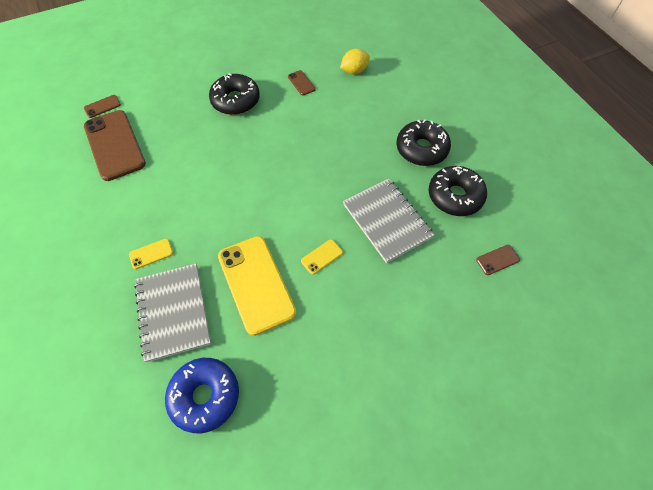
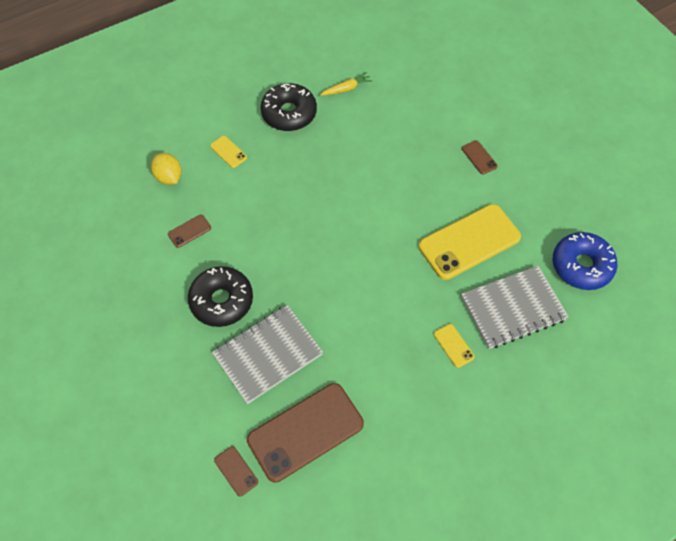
camera: 95 degrees left, 0 degrees up
(322, 257) = (430, 191): yellow phone -> yellow phone (228, 152)
(387, 221) = (382, 140): grey notebook -> grey notebook (267, 354)
(455, 196) = (346, 89): black donut -> yellow carrot
(497, 260) = (411, 62): brown phone -> brown phone (479, 157)

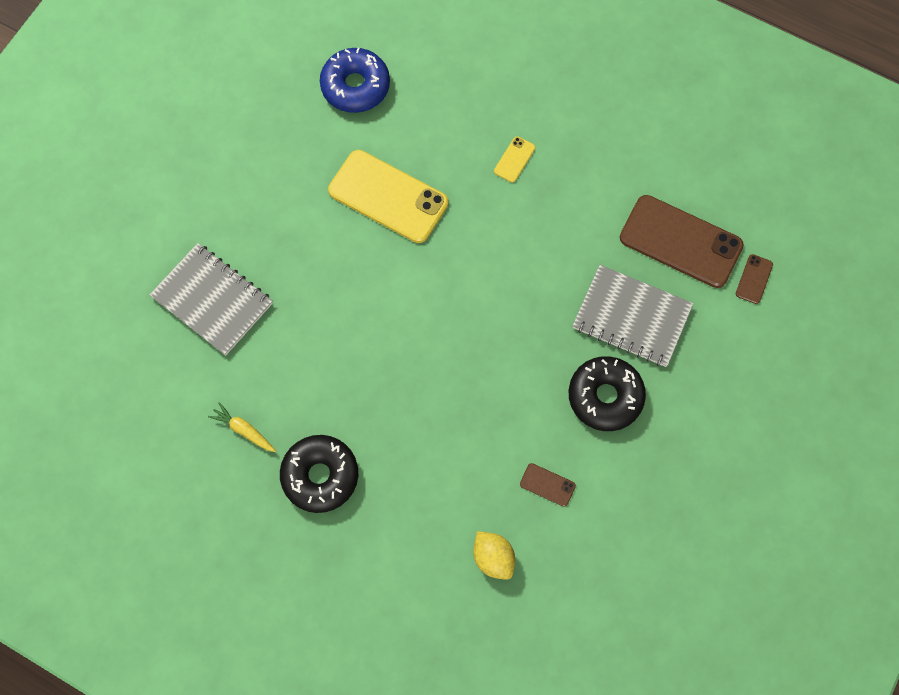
camera: 120 degrees left, 10 degrees up
(169, 177) = (493, 558): yellow lemon -> yellow lemon turned 60 degrees counterclockwise
(228, 152) = (417, 511): yellow phone -> none
(479, 157) = (269, 235): brown phone -> none
(513, 308) = (442, 126): grey notebook -> grey notebook (213, 300)

